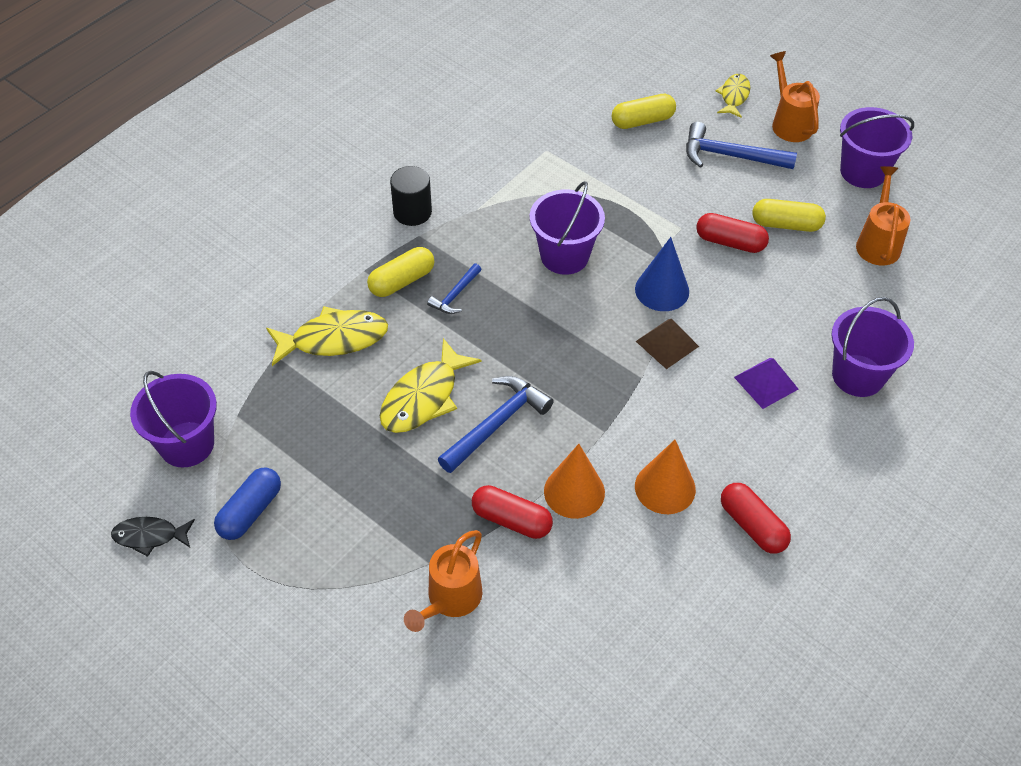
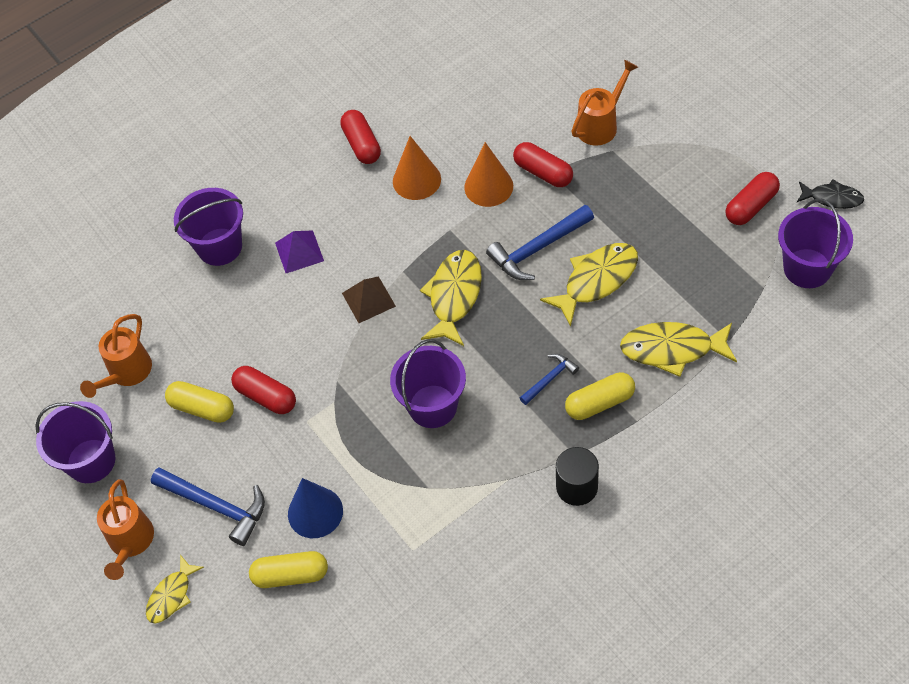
camera: 160 degrees left, 5 degrees up
(250, 511) = (751, 206): blue capsule -> red capsule
(576, 360) = (454, 296): none -> yellow fish
(662, 290) = (352, 354): blue cone -> blue cone (315, 512)

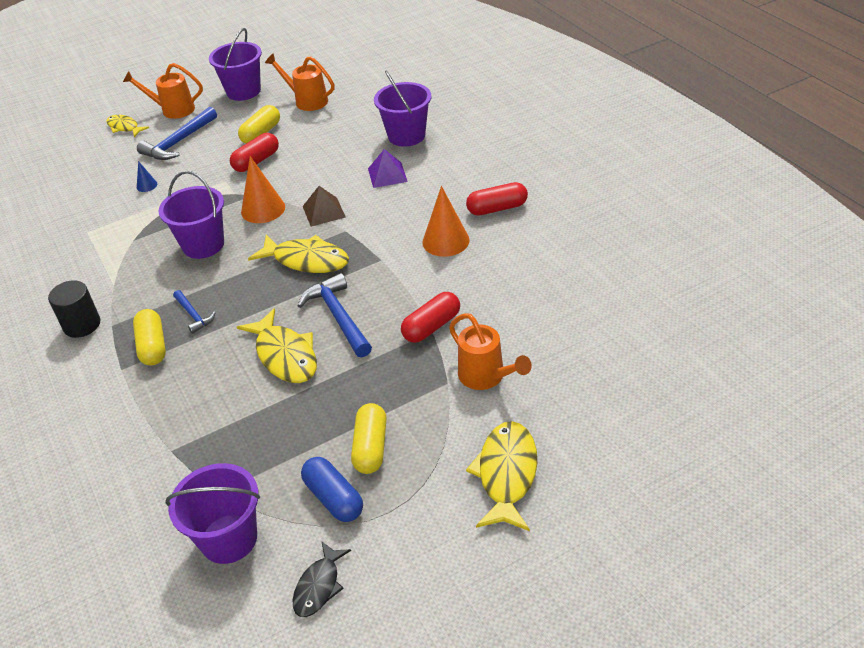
camera: 95 degrees right, 15 degrees down
(290, 575) = (105, 175): yellow capsule -> yellow capsule (371, 447)
(315, 512) = (147, 185): blue cone -> blue cone, size x0.49
(488, 186) = (424, 287): orange cone -> orange cone (263, 209)
(672, 349) = (182, 404): yellow fish -> yellow fish (506, 474)
(751, 206) = (334, 498): red capsule -> blue capsule

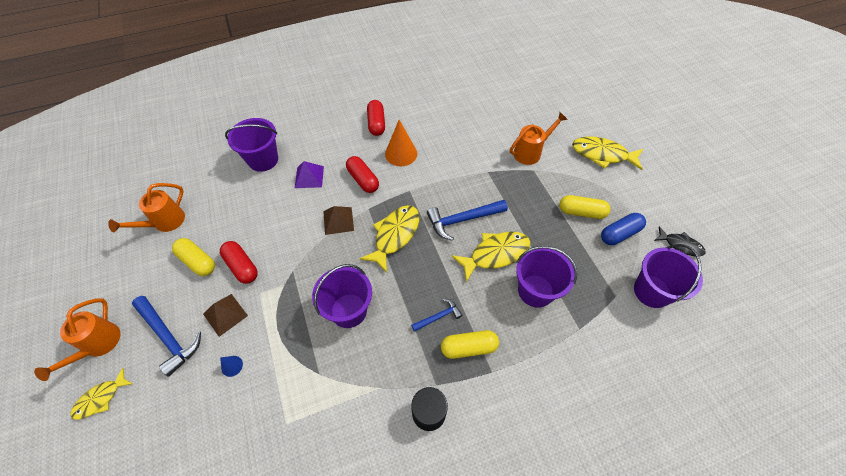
camera: 85 degrees left, 15 degrees up
(200, 167) = (225, 314): none -> brown pyramid
(243, 91) = (109, 275): purple bucket -> purple bucket (535, 291)
(263, 209) = (317, 263): orange cone -> none
(431, 326) = (483, 171): red capsule -> red capsule (363, 180)

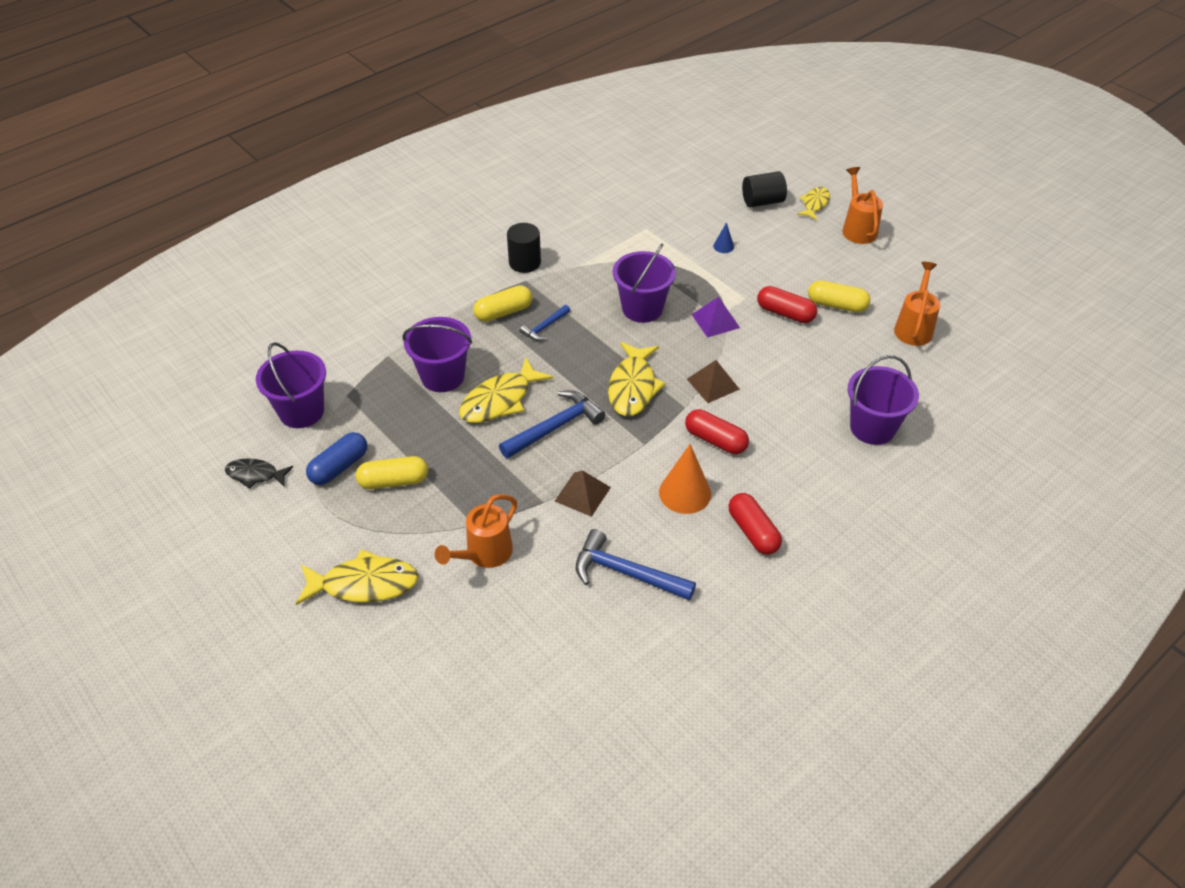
camera: 160 degrees right, 10 degrees down
(145, 423) = (762, 201): none -> black cylinder
(169, 337) = (800, 248): blue hammer -> blue hammer (626, 573)
(225, 314) = (764, 275): brown pyramid -> brown pyramid (582, 494)
(309, 177) = (791, 424): purple pyramid -> purple pyramid (715, 321)

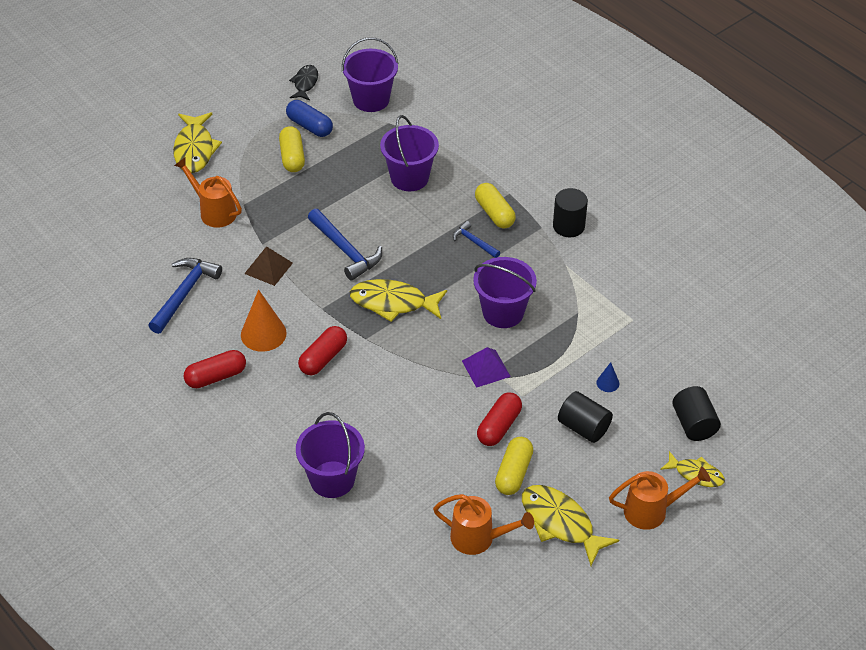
camera: 90 degrees right, 0 degrees up
(500, 400) = (379, 215): yellow fish -> yellow fish (560, 523)
(713, 384) = (396, 361): brown pyramid -> none
(777, 262) = (583, 427): none -> black cylinder

